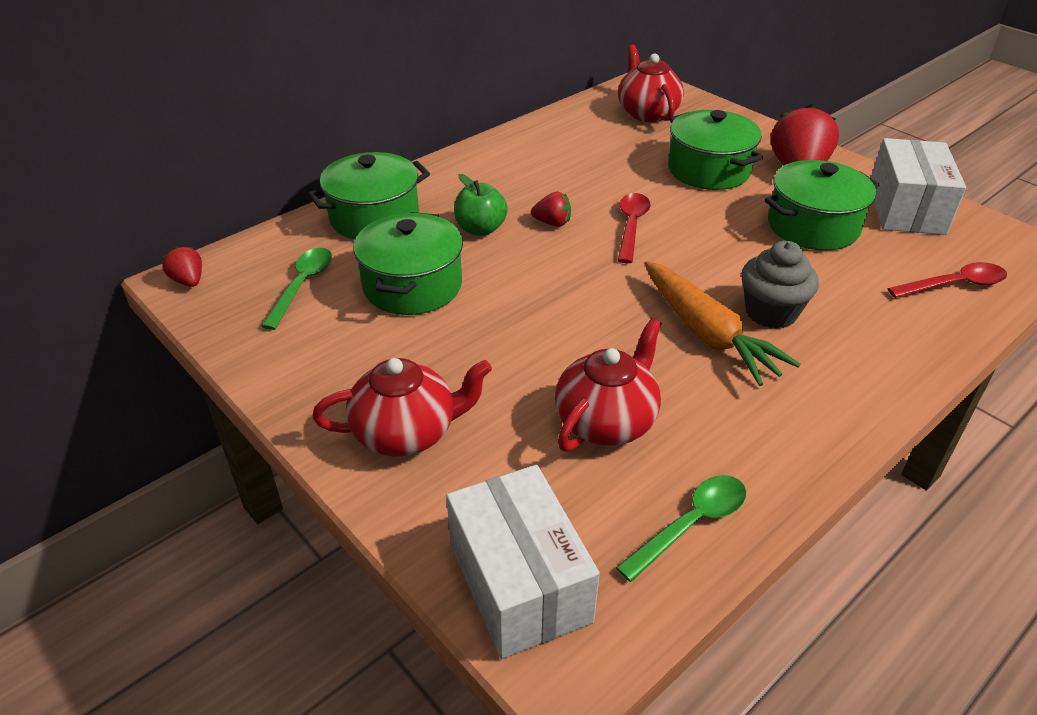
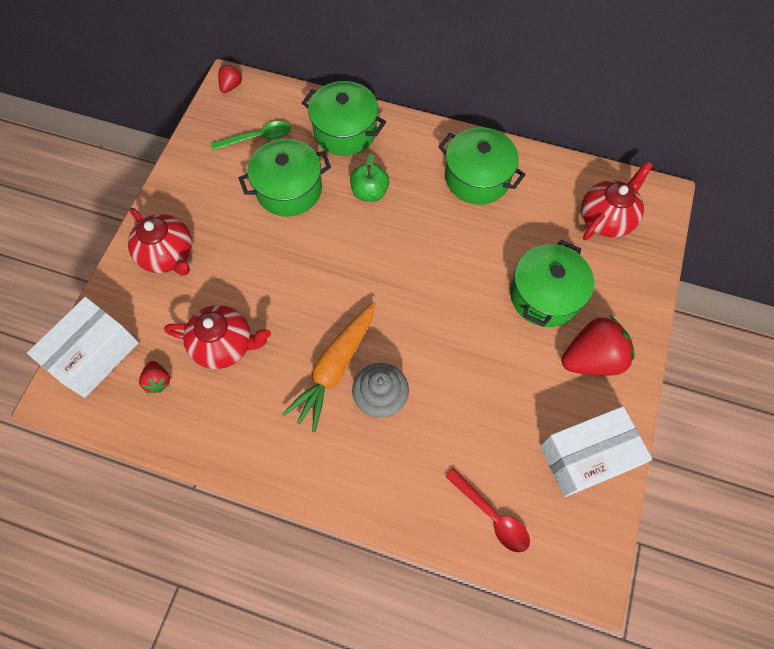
camera: 60 degrees right, 25 degrees up
(552, 223) = (403, 228): red strawberry -> red strawberry (158, 381)
(631, 226) = (431, 276): red spoon -> none
(691, 523) = (167, 418): green spoon -> none
(813, 226) = (510, 394): green pot -> green pot (477, 178)

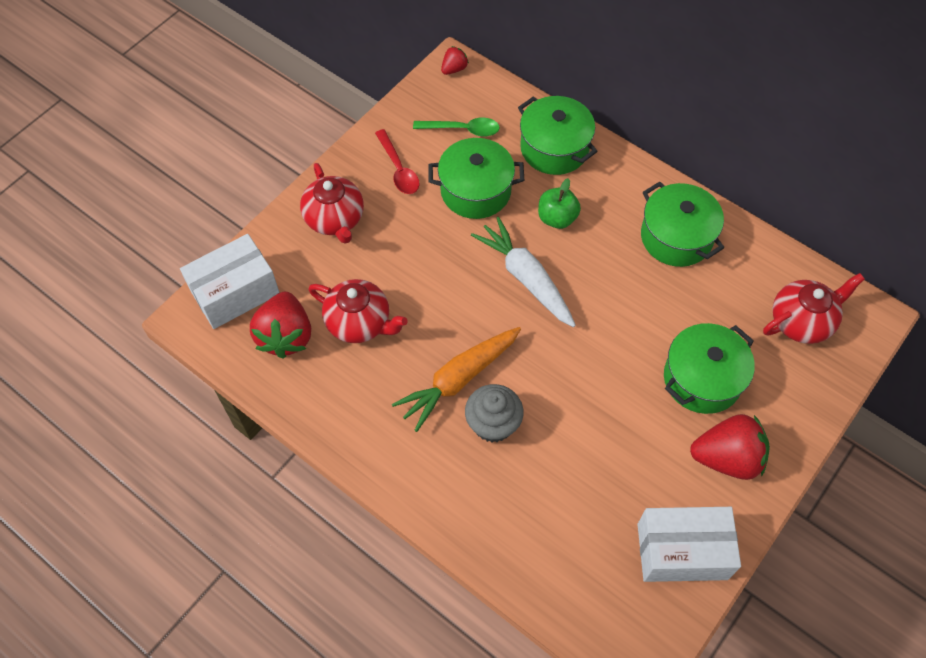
camera: 20 degrees right, 5 degrees down
(158, 381) = (286, 336): red strawberry -> red strawberry, size x2.03
(362, 254) = (526, 278): none -> white carrot
(492, 516) = (562, 573): red spoon -> red spoon (398, 169)

